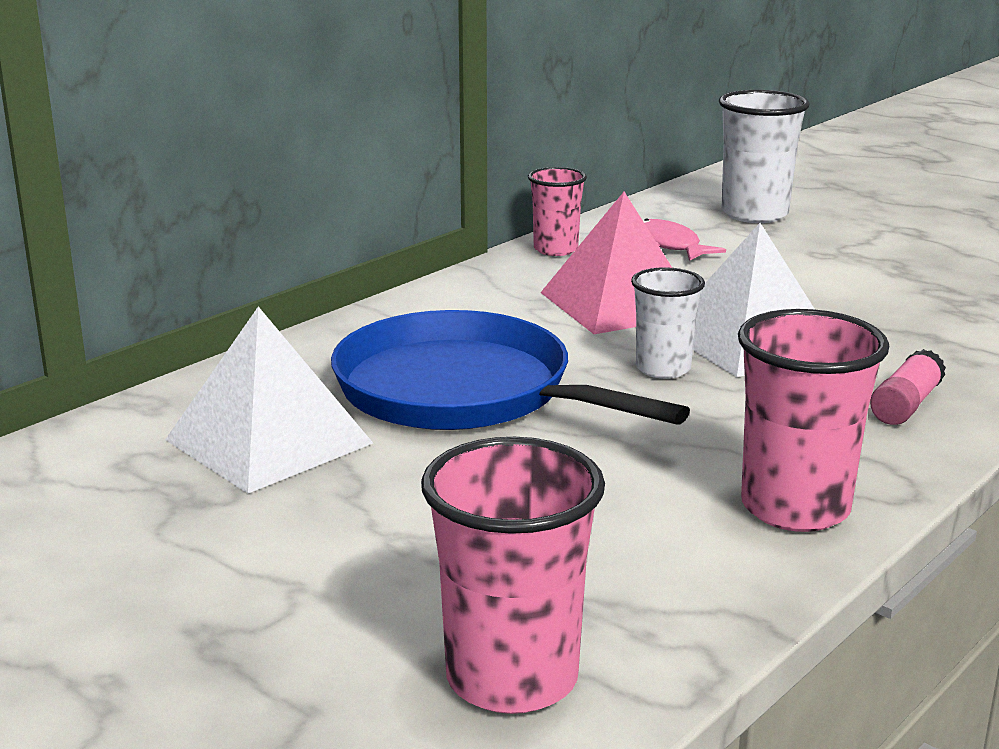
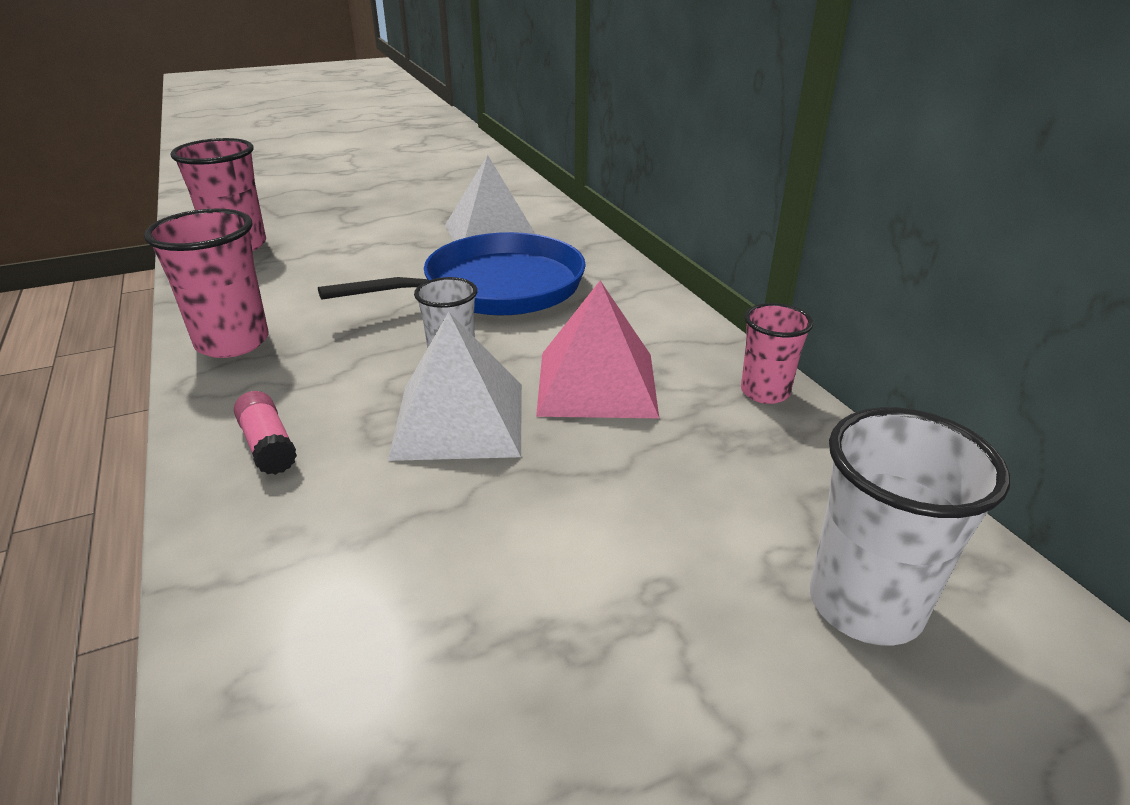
camera: 115 degrees right, 10 degrees up
(669, 245) = (748, 468): pink fish -> none

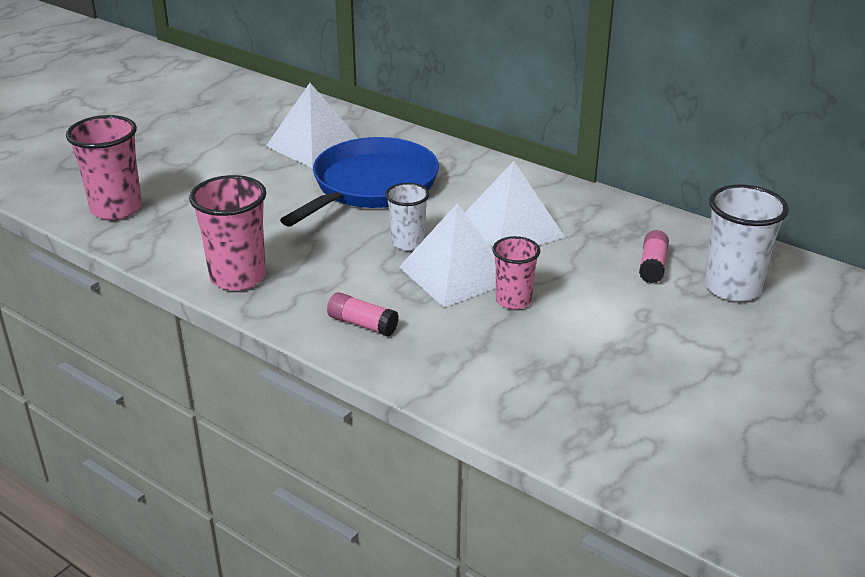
camera: 30 degrees left, 0 degrees up
(597, 383) = (510, 229): pink pyramid -> white pyramid
(752, 509) = (652, 266): none -> pink glue stick
(765, 392) = (606, 205): pink cup -> pink cup (513, 301)

